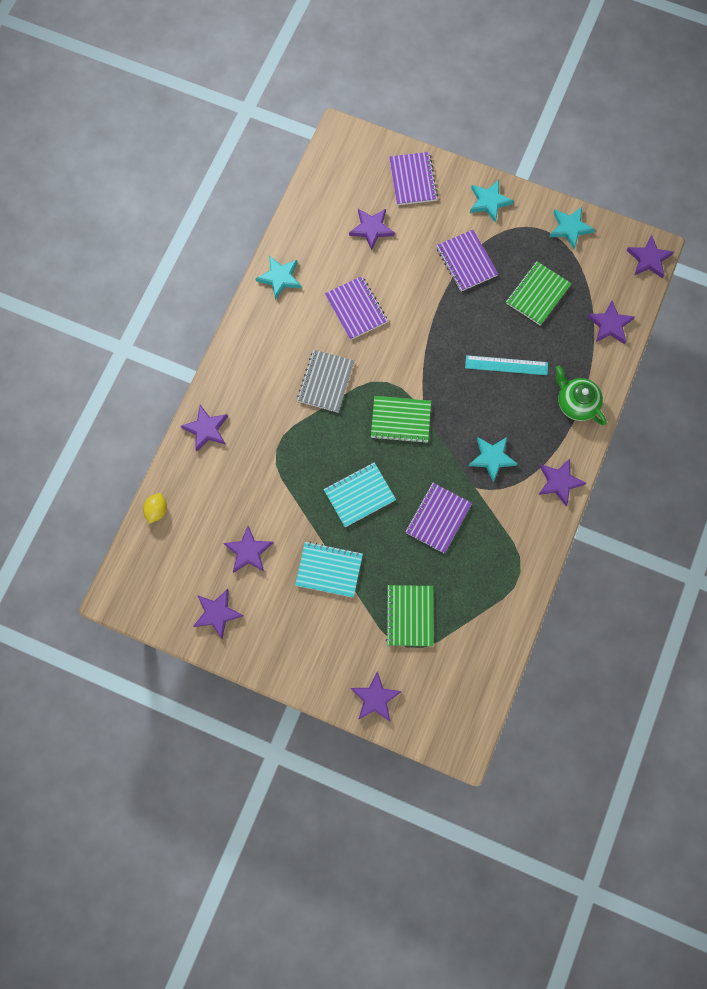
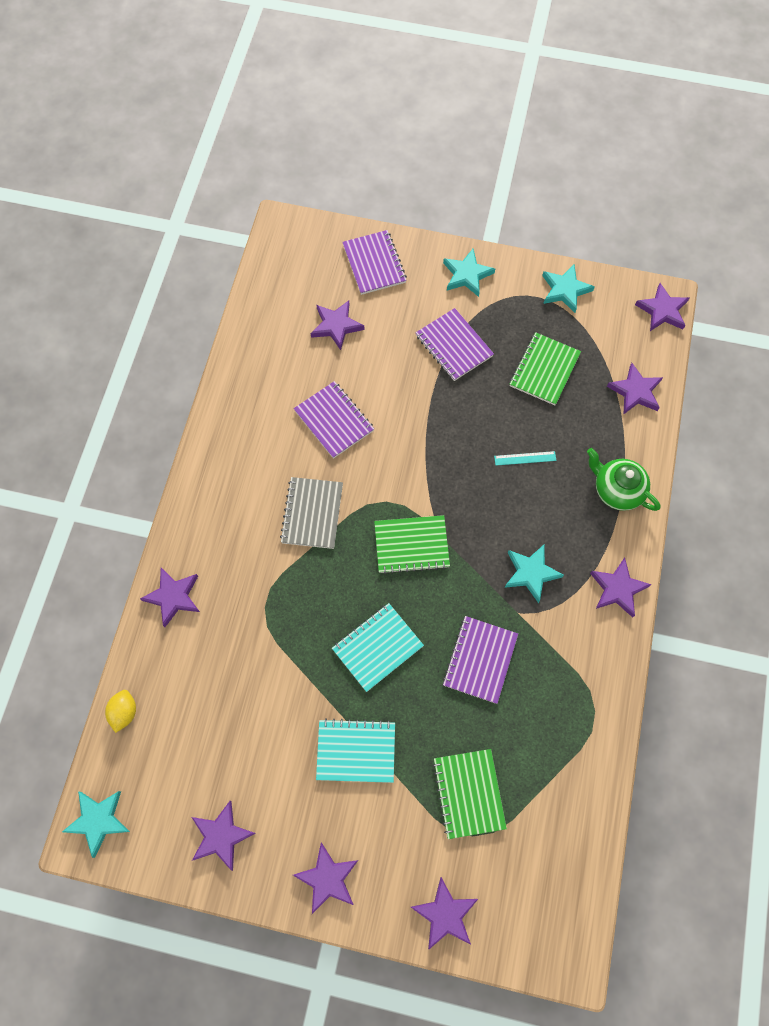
camera: 10 degrees left, 5 degrees down
(248, 551) = (250, 745): purple star -> purple star (327, 878)
(280, 278) = (237, 399): turquoise star -> turquoise star (98, 820)
(506, 365) = (525, 458): turquoise ruler -> turquoise ruler, size x0.62

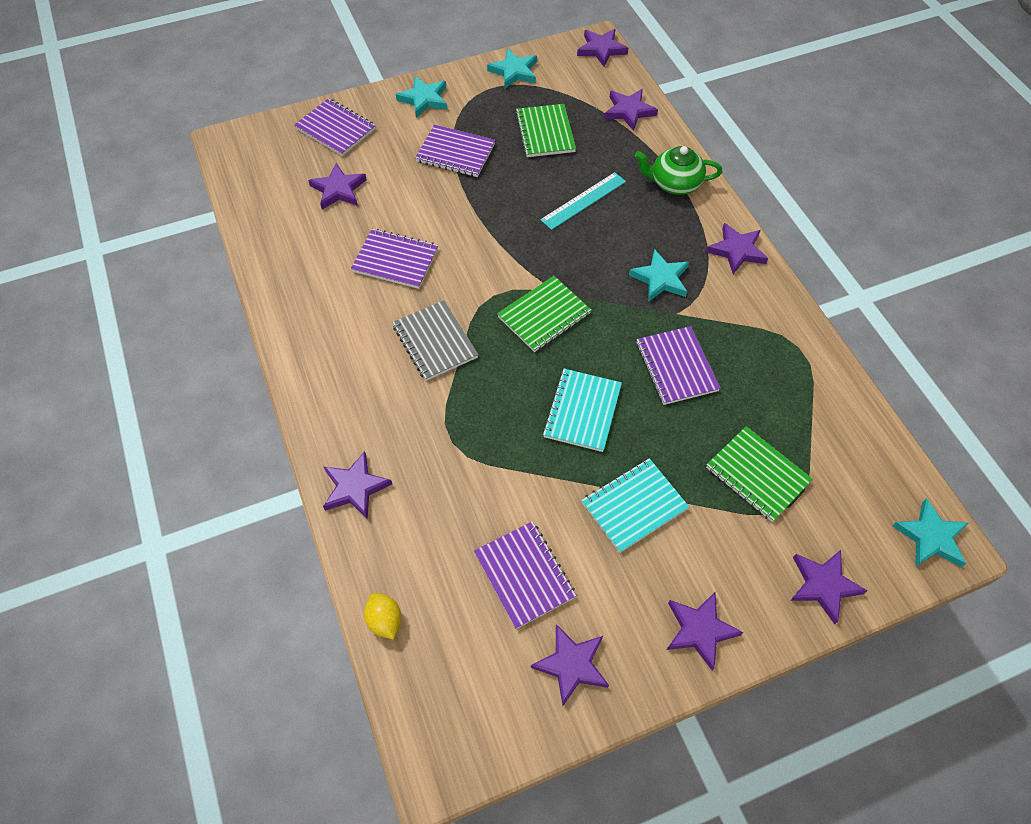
camera: 35 degrees left, 10 degrees down
(98, 820) = (436, 740): turquoise star -> turquoise star (931, 537)
(238, 747) = (524, 575): none -> purple notebook
(525, 458) = (583, 201): turquoise ruler -> turquoise ruler, size x1.62

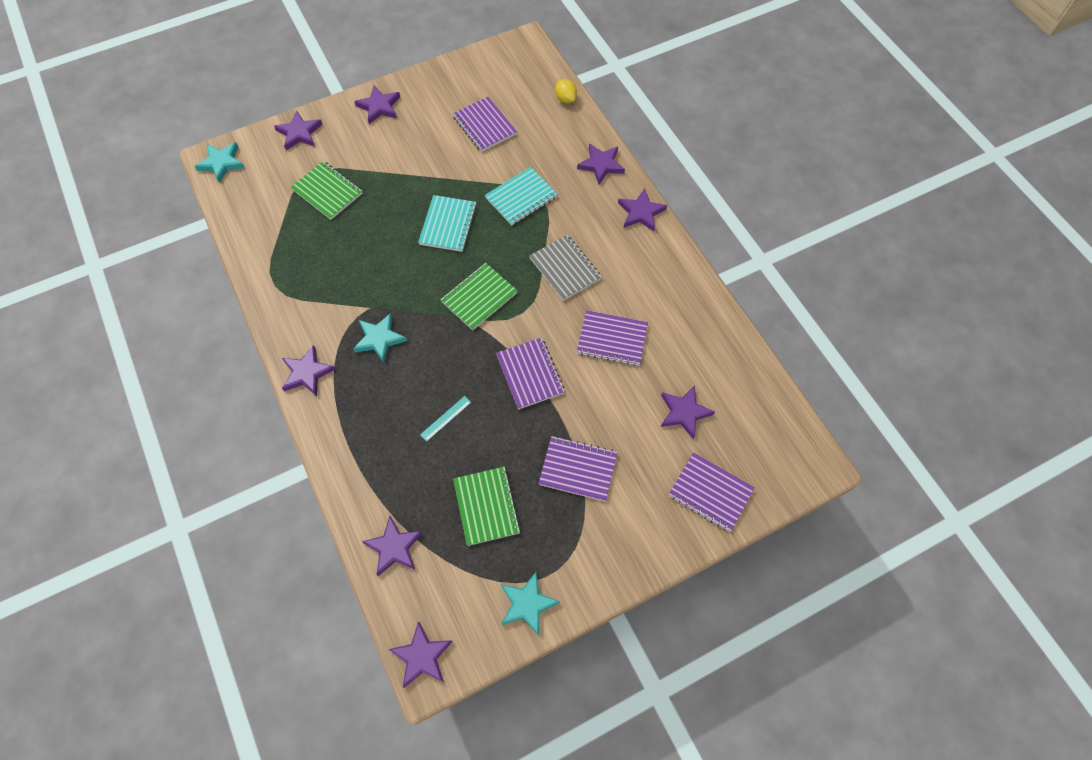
camera: 175 degrees right, 5 degrees up
(424, 99) = (625, 547): turquoise star -> none
(571, 665) = (455, 87): purple star -> purple star (641, 212)
(583, 201) = (445, 418): turquoise ruler -> turquoise ruler, size x0.62
(634, 506) = (414, 167): turquoise notebook -> turquoise notebook (521, 197)
(674, 183) = (355, 447): green teapot -> none
(676, 367) = (375, 263): purple notebook -> purple notebook (530, 374)

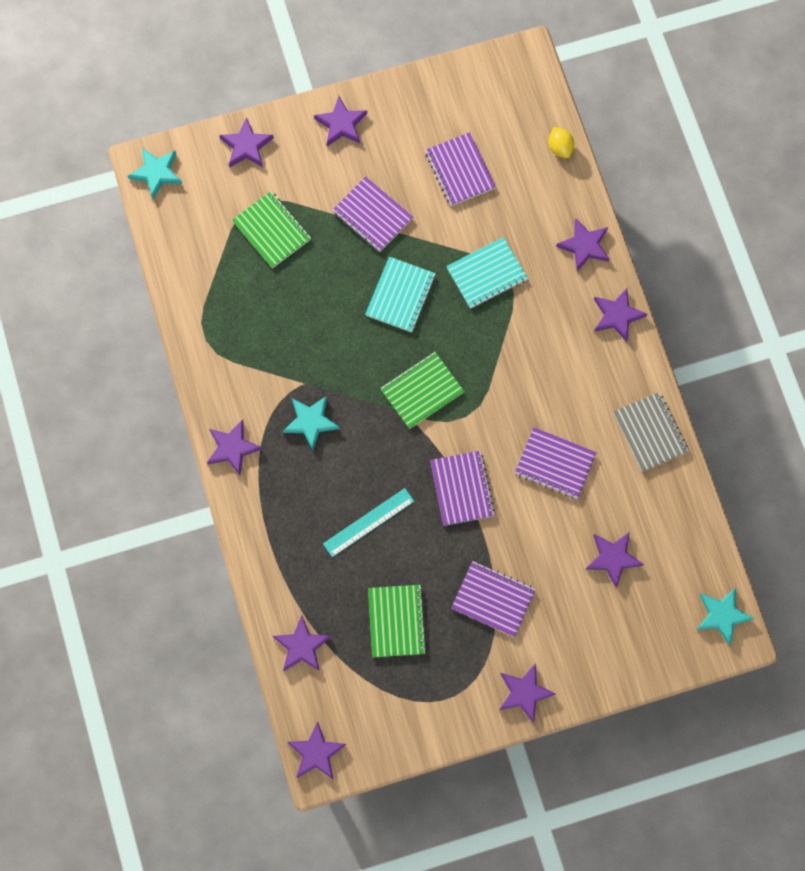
camera: 10 degrees right, 10 degrees up
(445, 418) = (368, 522): turquoise ruler -> turquoise ruler, size x1.62
(527, 604) = (421, 722): turquoise star -> turquoise star (722, 615)
(565, 269) = (520, 372): grey notebook -> grey notebook (650, 432)
(626, 555) = (524, 693): none -> purple star
(710, 492) = (620, 646): purple notebook -> purple notebook (372, 215)

